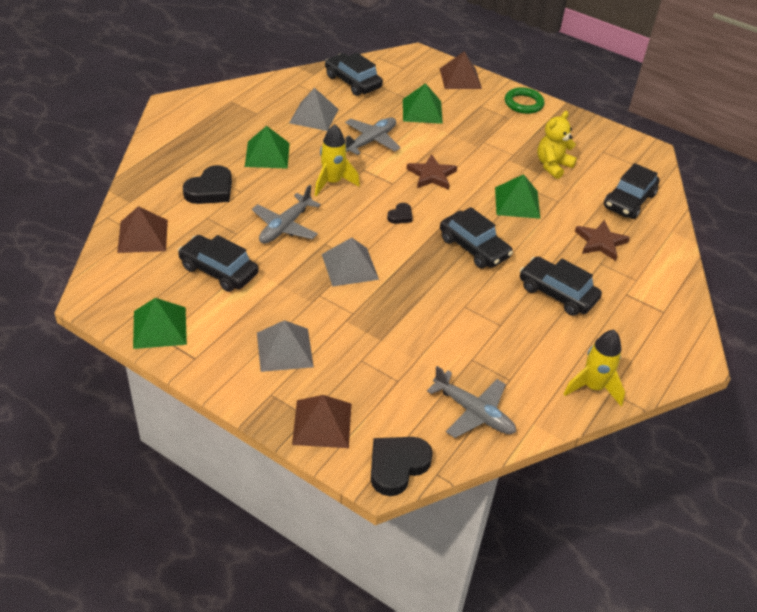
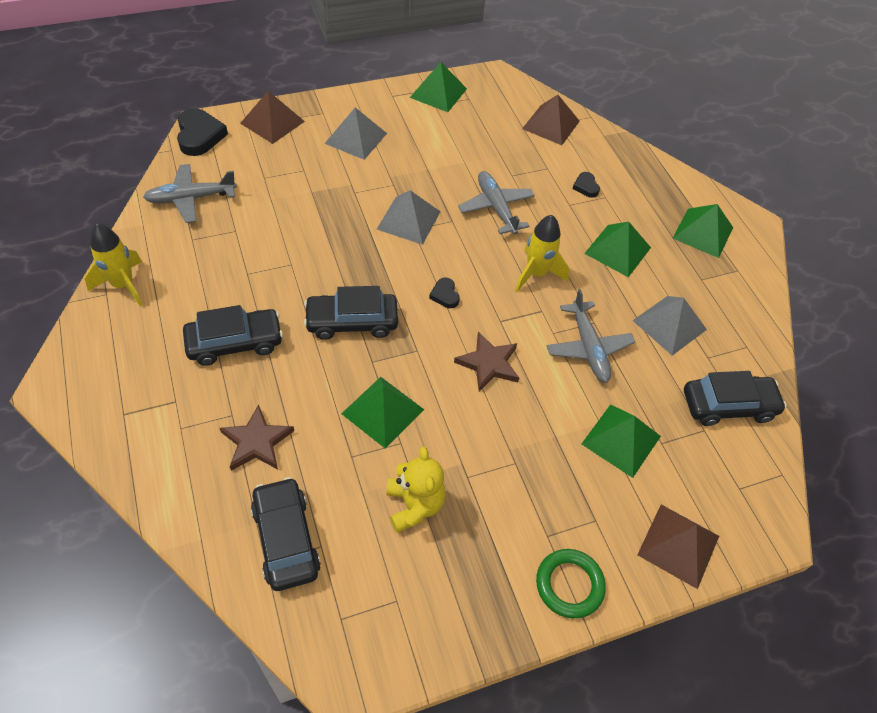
camera: 125 degrees right, 10 degrees up
(206, 123) = (702, 232): none -> green pyramid
(210, 190) = (586, 187): black heart -> black heart, size x0.53
(218, 270) = (473, 145): black car -> none

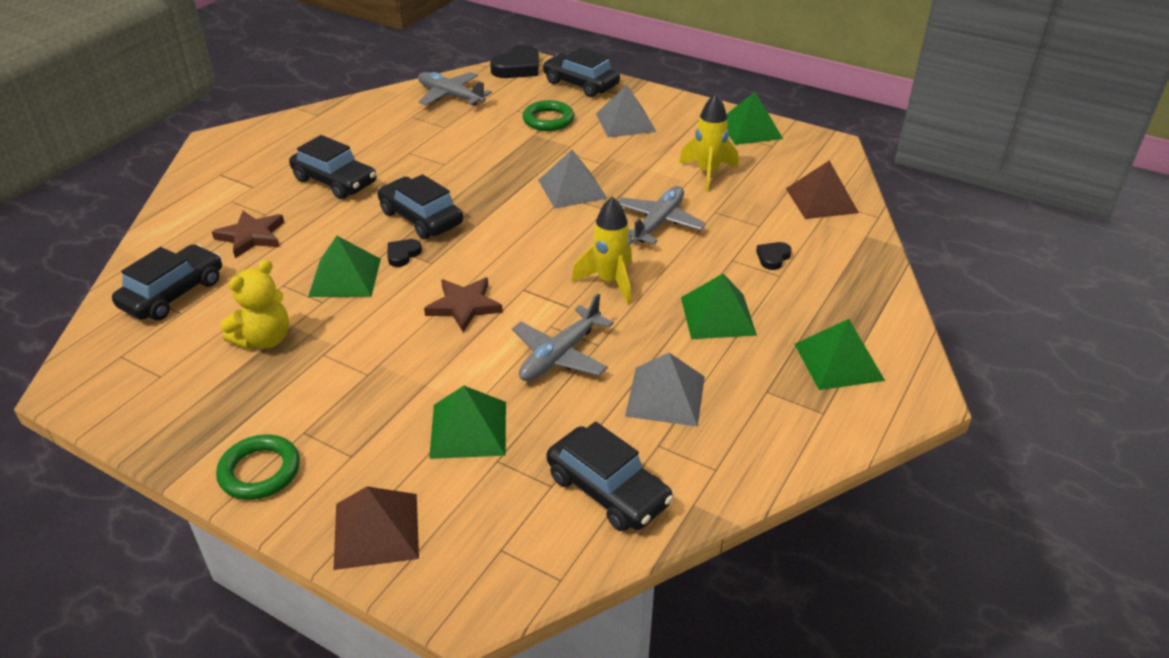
camera: 55 degrees right, 15 degrees down
(123, 285) = (333, 116): yellow rocket -> yellow rocket (708, 173)
(272, 122) = (581, 84): brown pyramid -> black car
(301, 171) = (548, 120): none -> green ring
(445, 295) = (512, 246): black heart -> black heart (403, 255)

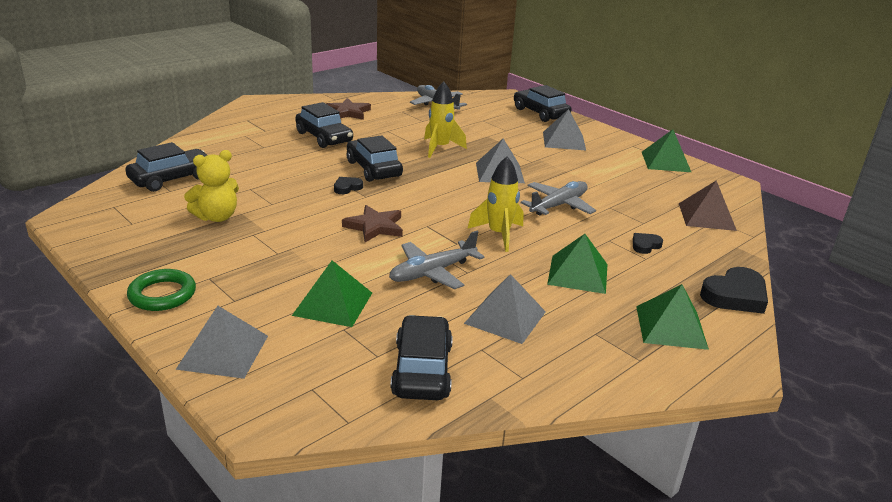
camera: 15 degrees right, 10 degrees down
(251, 236) = (246, 157): brown star -> brown star (348, 112)
(345, 277) = (297, 193): green pyramid -> none
(376, 530) = (223, 352): brown pyramid -> grey pyramid
(518, 68) = (497, 96): black heart -> black heart (735, 296)
(548, 120) = (503, 129): green ring -> none
(608, 490) = (422, 370): black car -> black car turned 150 degrees counterclockwise
(708, 173) = (616, 182): yellow rocket -> yellow rocket (440, 148)

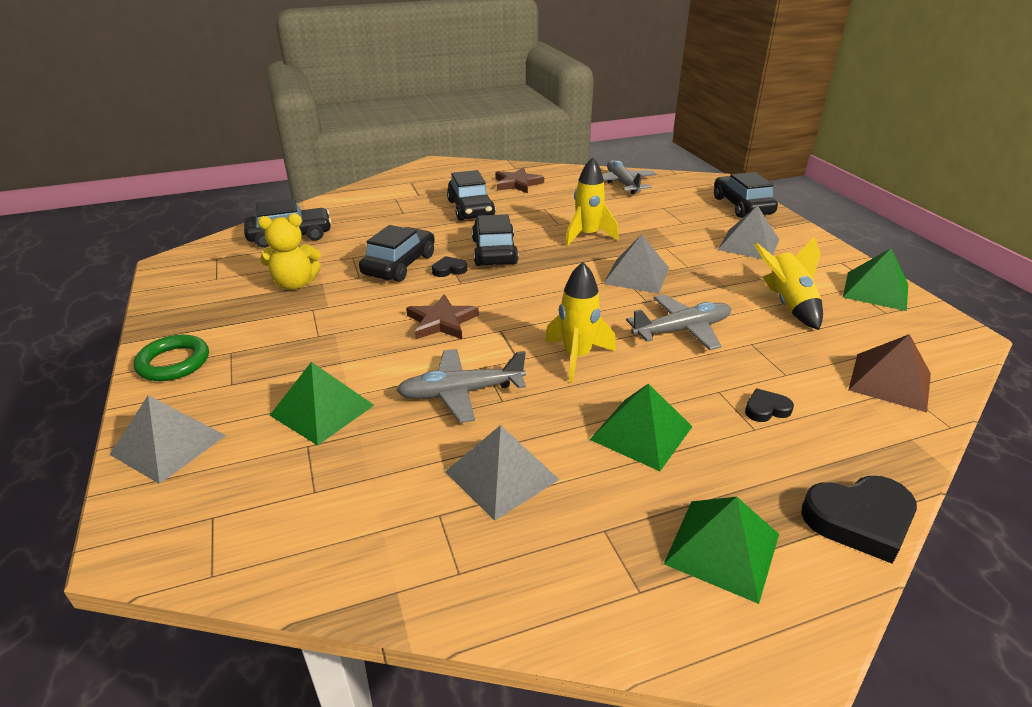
camera: 25 degrees right, 5 degrees up
(422, 370) = (347, 525): black car -> black car (399, 265)
(616, 178) = (788, 304): none -> yellow rocket

